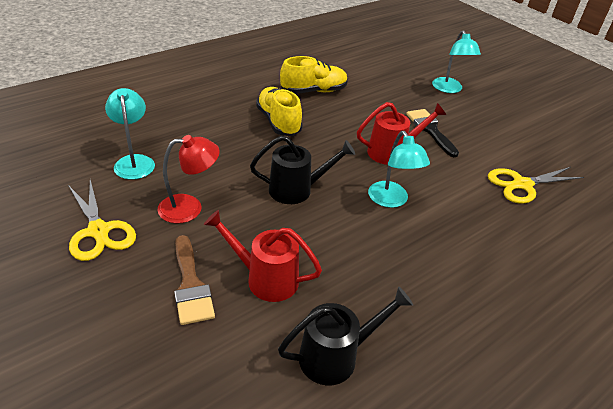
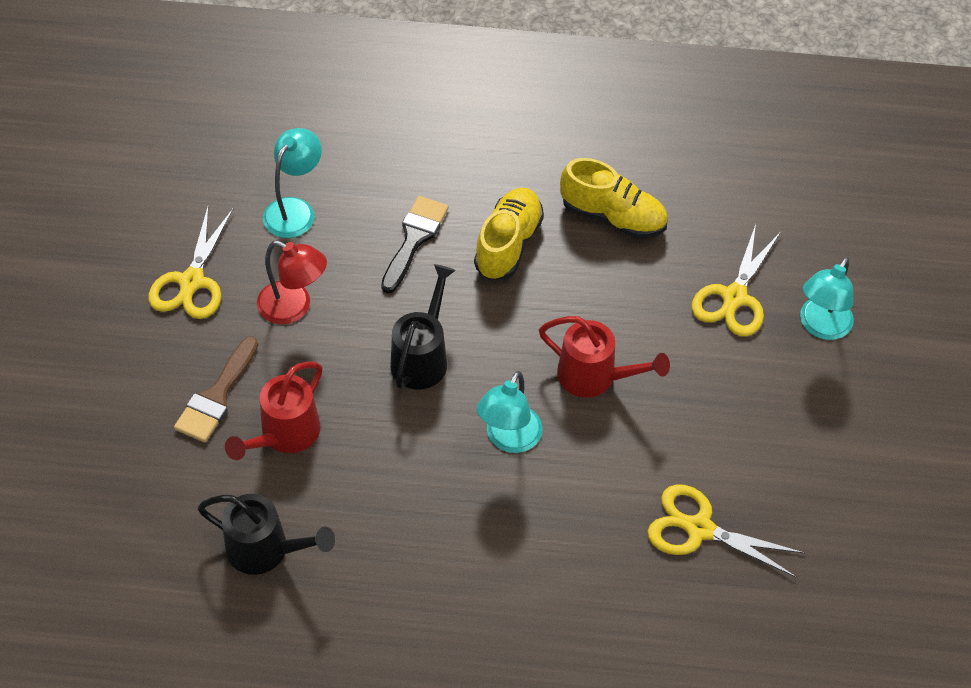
camera: 45 degrees right, 15 degrees up
(265, 278) = (284, 435): red watering can -> red watering can turned 120 degrees counterclockwise
(297, 190) = (422, 356): black watering can -> black watering can turned 105 degrees counterclockwise
(404, 95) = (734, 298): none -> yellow scissors
(430, 130) = (692, 376): black brush -> black brush (414, 239)

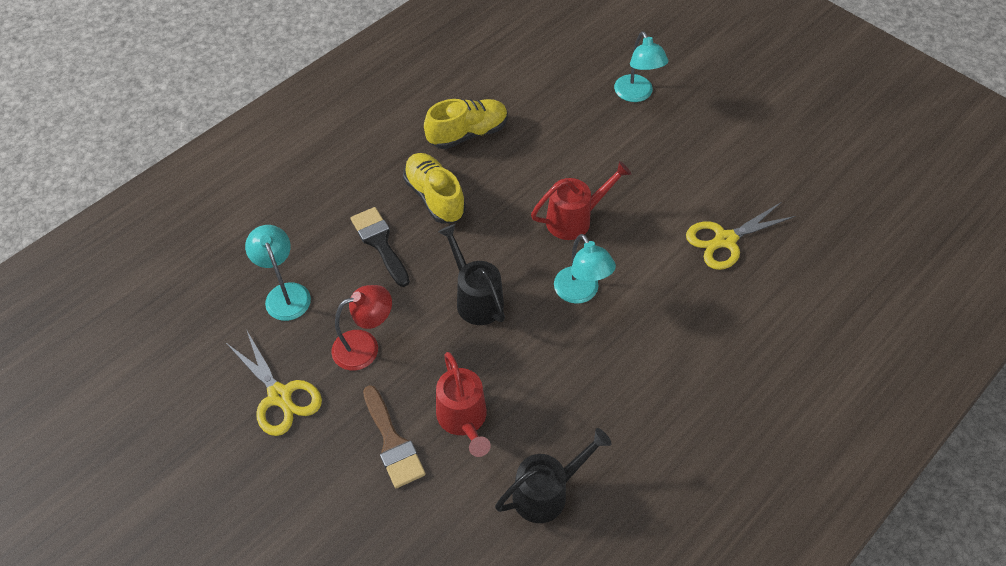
camera: 50 degrees left, 0 degrees up
(734, 298) = (581, 118): yellow scissors -> none

